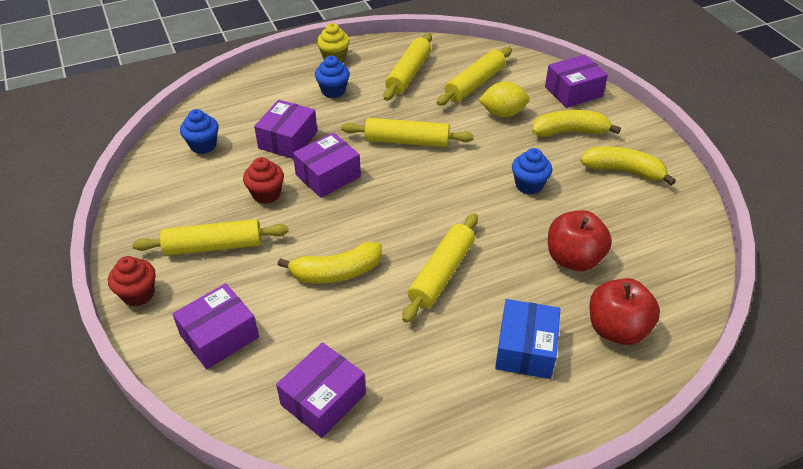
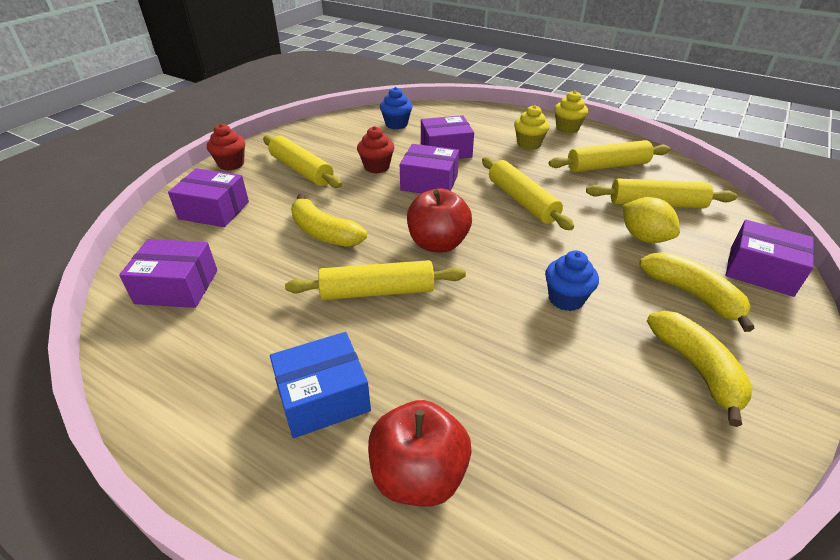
camera: 55 degrees right, 5 degrees down
(333, 91) = (528, 144): blue cupcake -> yellow cupcake
(573, 259) = (495, 382): red apple -> red apple (438, 243)

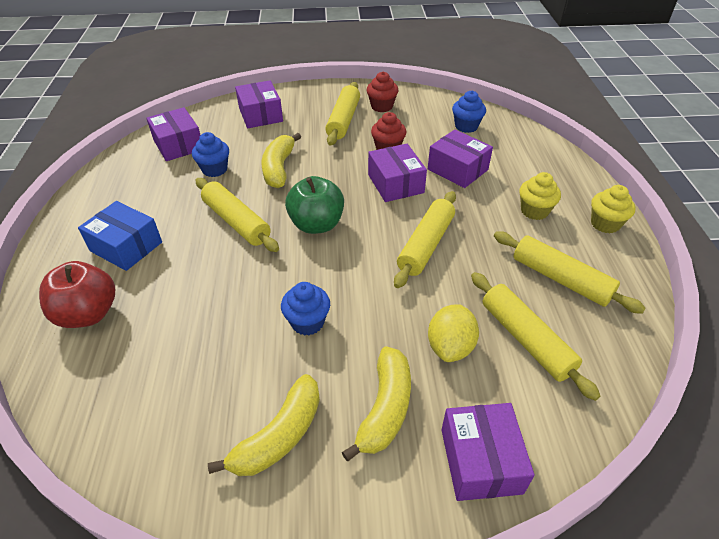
camera: 55 degrees right, 5 degrees up
(231, 164) = (318, 91): red cupcake -> red cupcake (382, 106)
(266, 275) = (214, 169): none -> blue cupcake
(438, 243) = (316, 224): red apple -> green apple

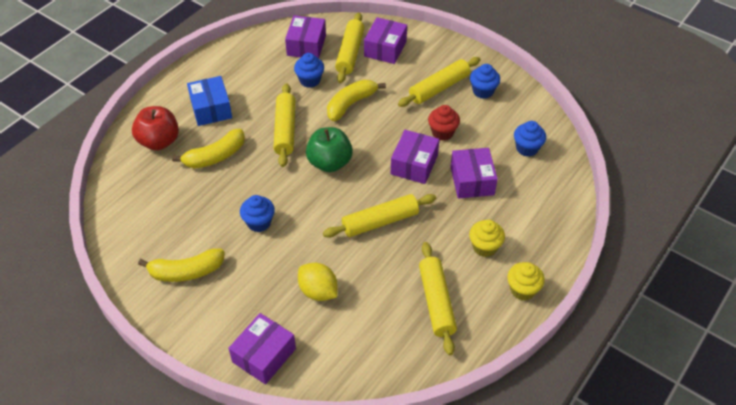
camera: 40 degrees right, 5 degrees up
(382, 106) = (483, 91): red cupcake -> blue cupcake
(385, 409) = (247, 297): yellow banana -> yellow banana (215, 156)
(450, 346) = (318, 291): yellow lemon -> yellow lemon turned 75 degrees clockwise
(526, 339) = (365, 319): yellow rolling pin -> yellow rolling pin (350, 53)

